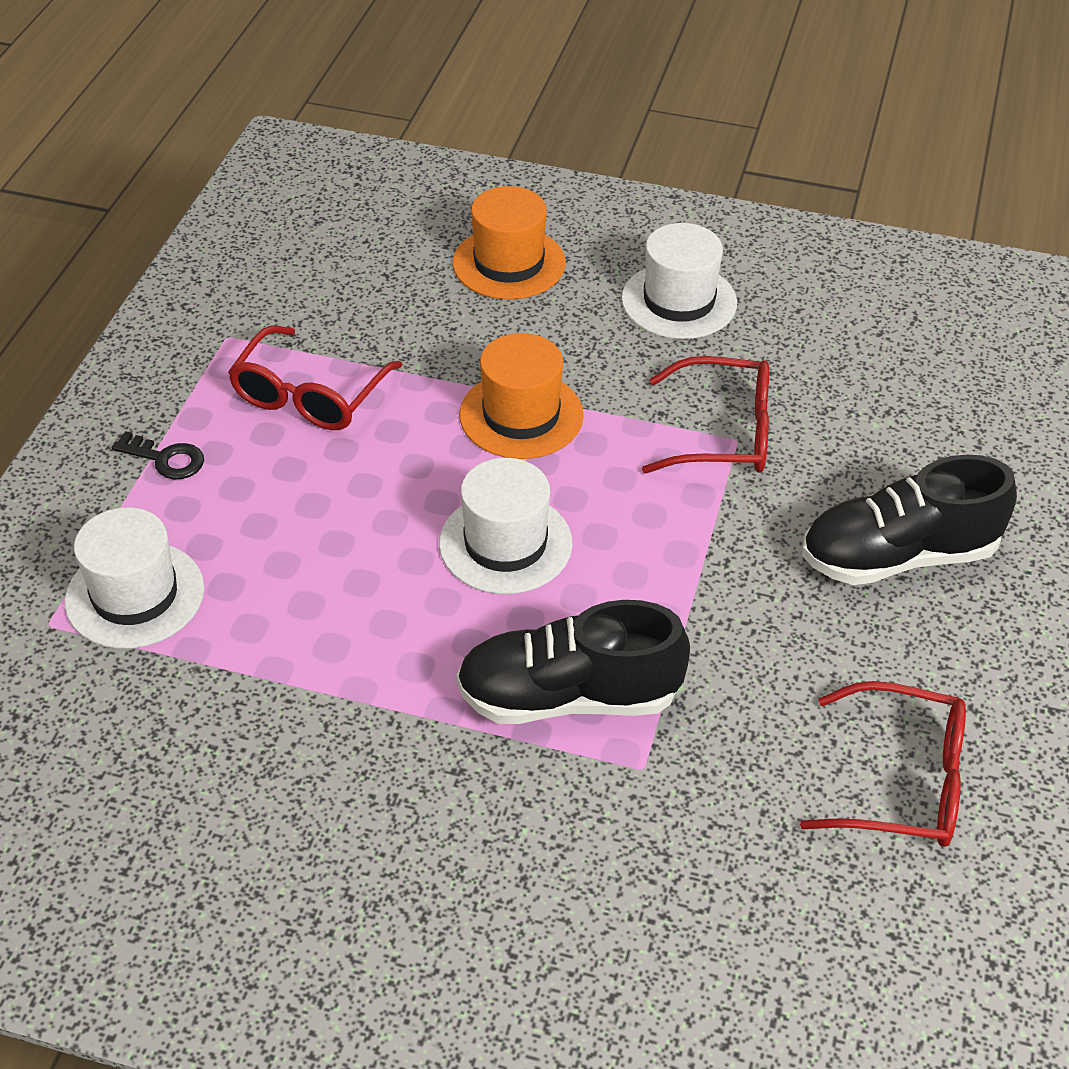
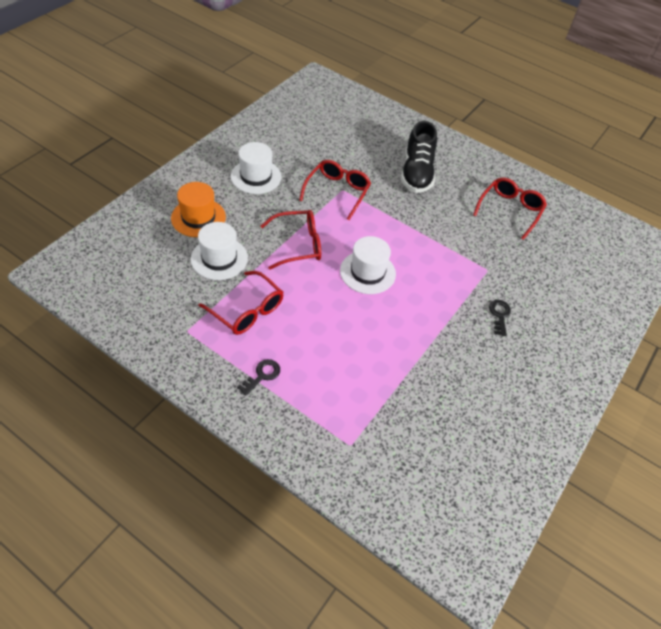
camera: 75 degrees left, 5 degrees up
(135, 595) = (345, 406): white hat -> white hat (219, 258)
(500, 819) = (499, 315): none -> black key
(521, 415) = (297, 245): orange hat -> red glasses
(569, 697) = (450, 279): black shoe -> none

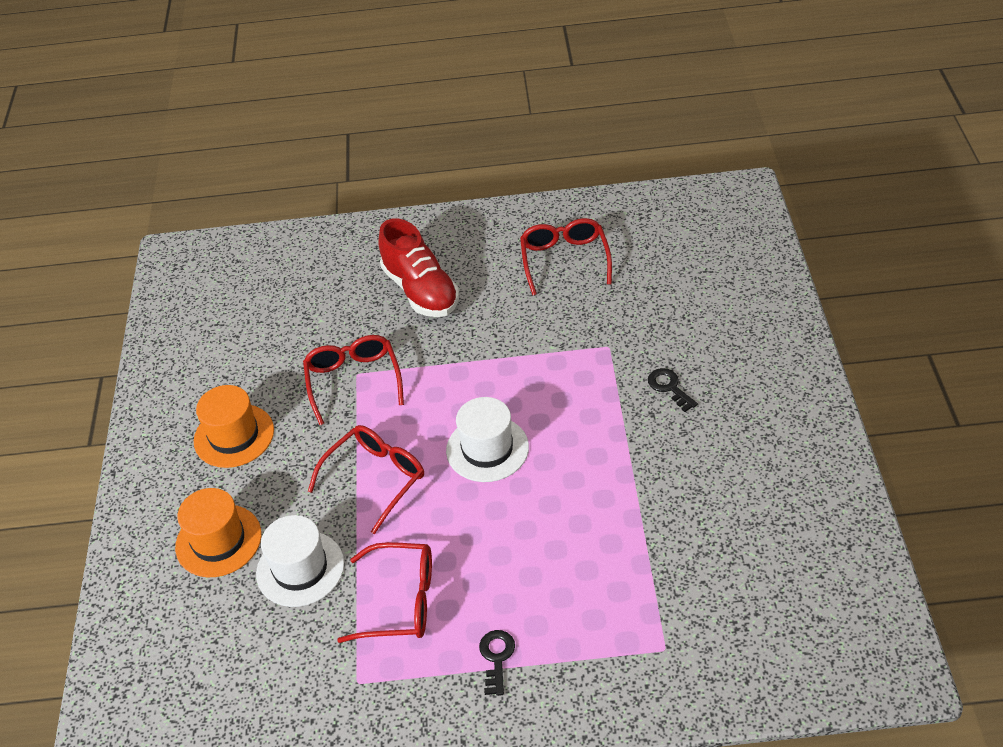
camera: 30 degrees left, 5 degrees down
(256, 176) = (234, 436): white hat -> orange hat
(416, 173) = (420, 290): black shoe -> red shoe

